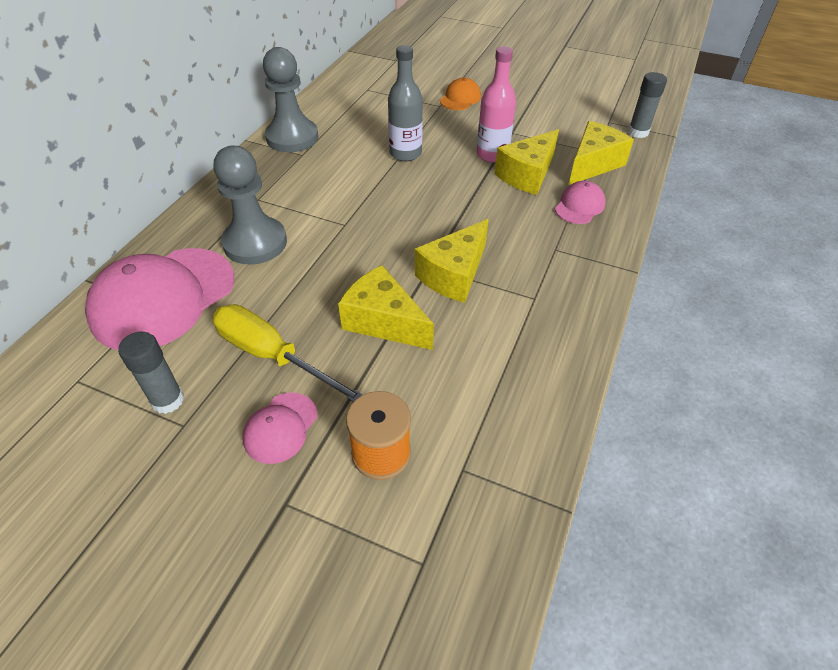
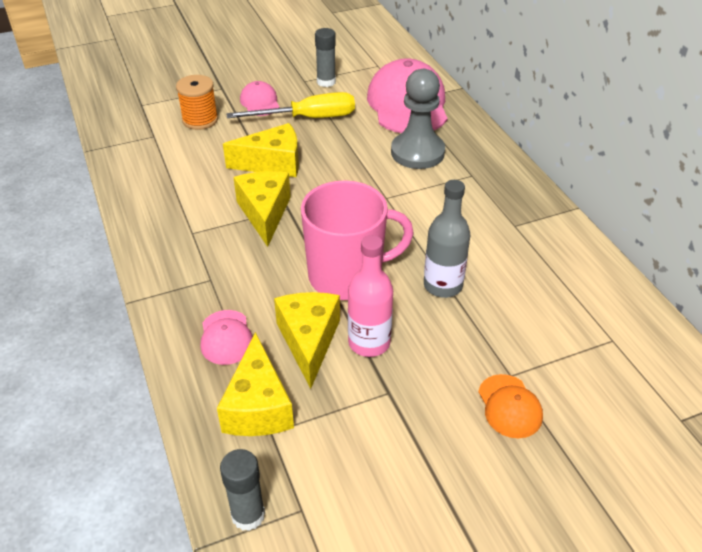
camera: 135 degrees right, 5 degrees down
(292, 137) = (552, 233): grey pawn -> none
(455, 192) = (347, 276): none -> pink mug

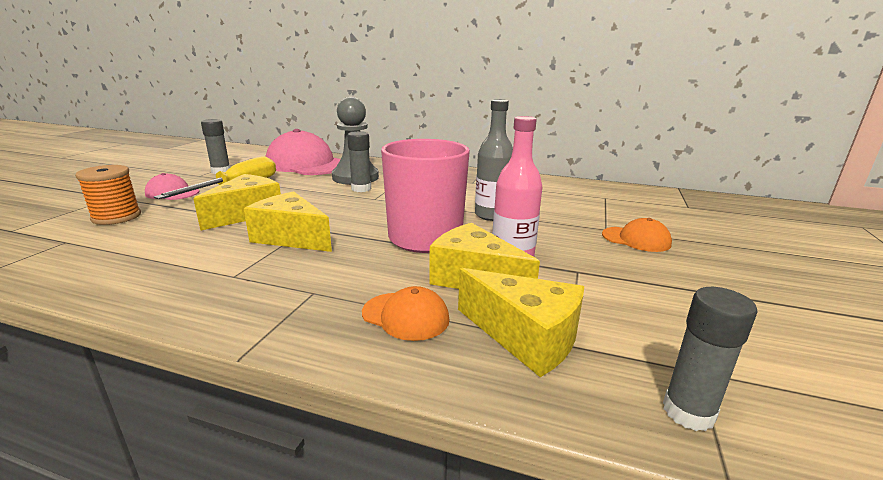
camera: 50 degrees left, 20 degrees down
(226, 337) = (405, 316): pink cap -> orange cap
(396, 175) = (361, 189): none -> grey glue stick

